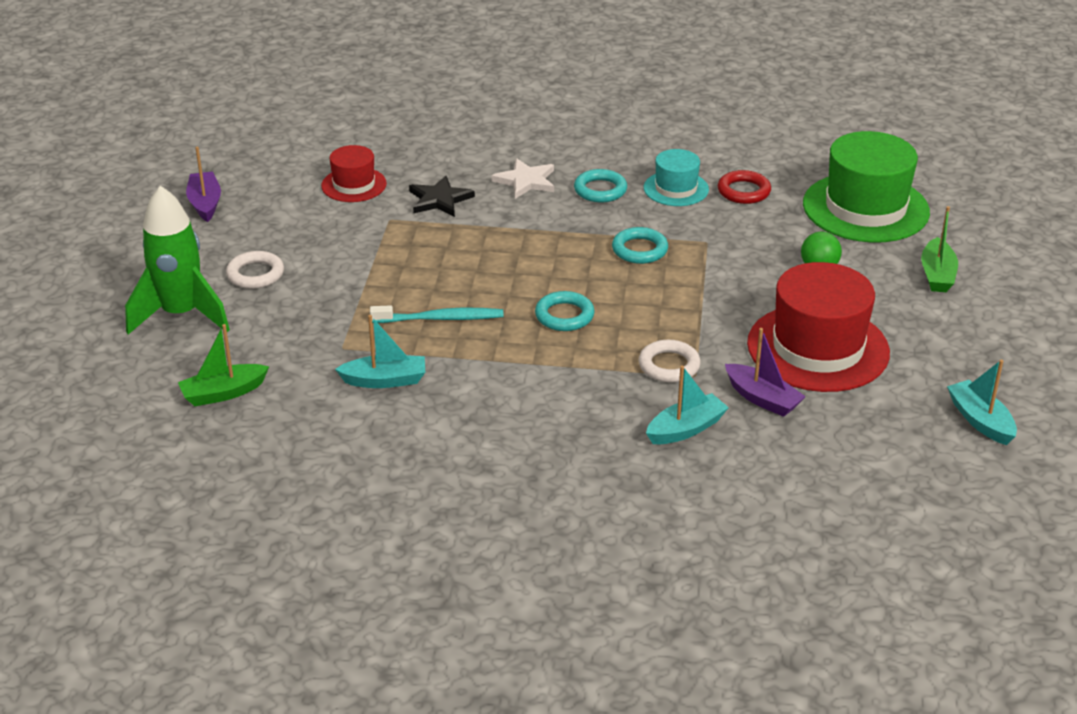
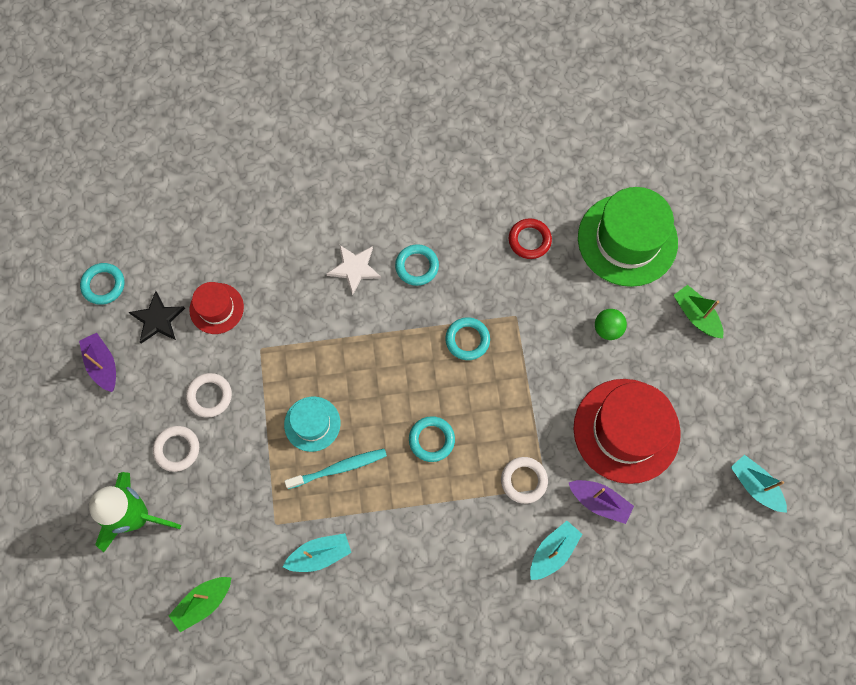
camera: 15 degrees left, 35 degrees up
(237, 152) = (103, 285): none -> turquoise ring
(313, 243) = (209, 396): none -> white ring
(439, 199) = (292, 311): black star -> black star (157, 319)
(676, 189) = (476, 250): turquoise hat -> turquoise hat (312, 424)
(937, 275) = (696, 315): green boat -> green boat turned 150 degrees clockwise

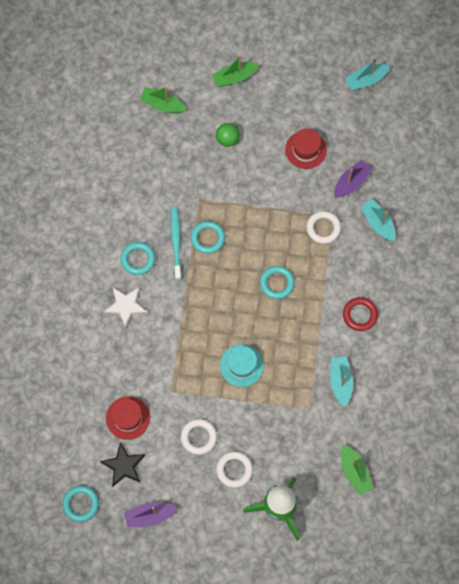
camera: 75 degrees left, 0 degrees up
(339, 468) = (280, 354): turquoise toothbrush -> turquoise toothbrush (176, 242)
(529, 240) = (141, 173): red ring -> red ring (360, 315)
(626, 430) = (305, 150): red hat -> red hat, size x0.53
(627, 240) = (162, 105): green hat -> green boat

